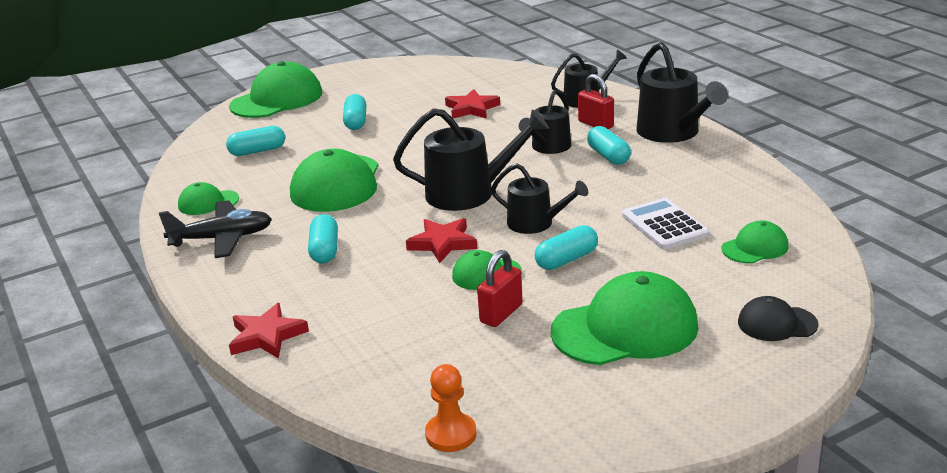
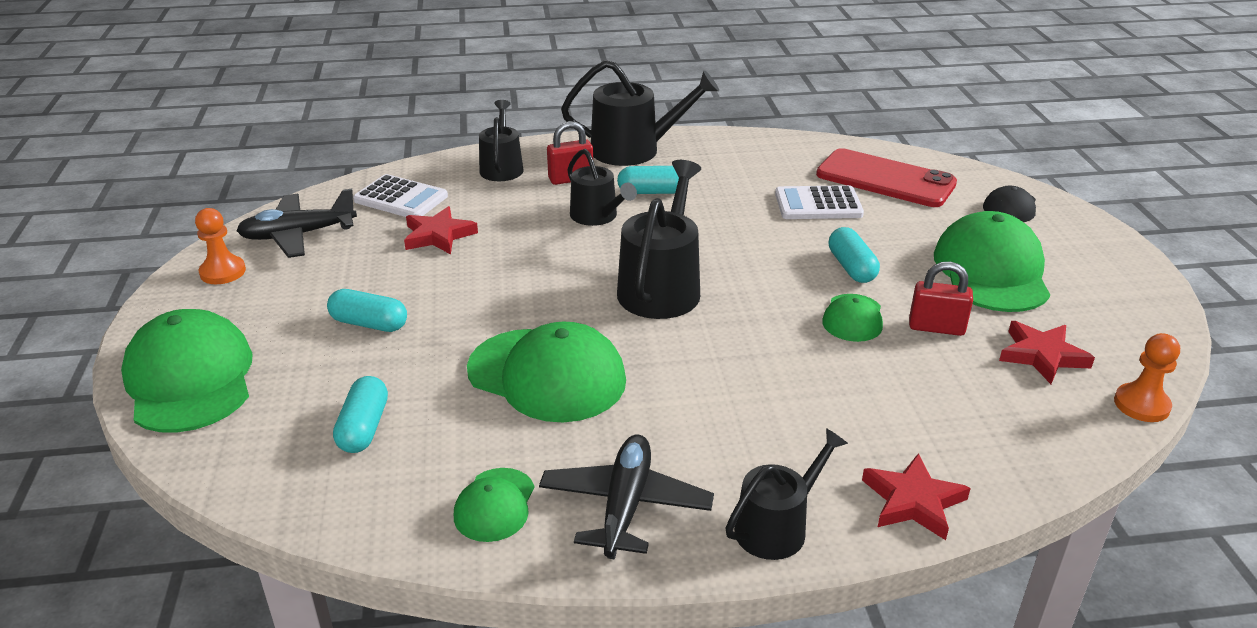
camera: 70 degrees left, 5 degrees up
(325, 250) = (725, 417): turquoise capsule -> none
(380, 72) = (223, 272): none -> orange pawn
(435, 74) = (298, 235): none -> black plane
(443, 243) = (768, 330): red star -> red star (1042, 355)
(501, 313) = (936, 327): red padlock -> red padlock turned 45 degrees counterclockwise
(508, 85) = (401, 198): none -> white calculator
(535, 223) = (765, 265): black watering can -> black watering can (777, 527)
(755, 247) = (885, 179): green cap -> red phone

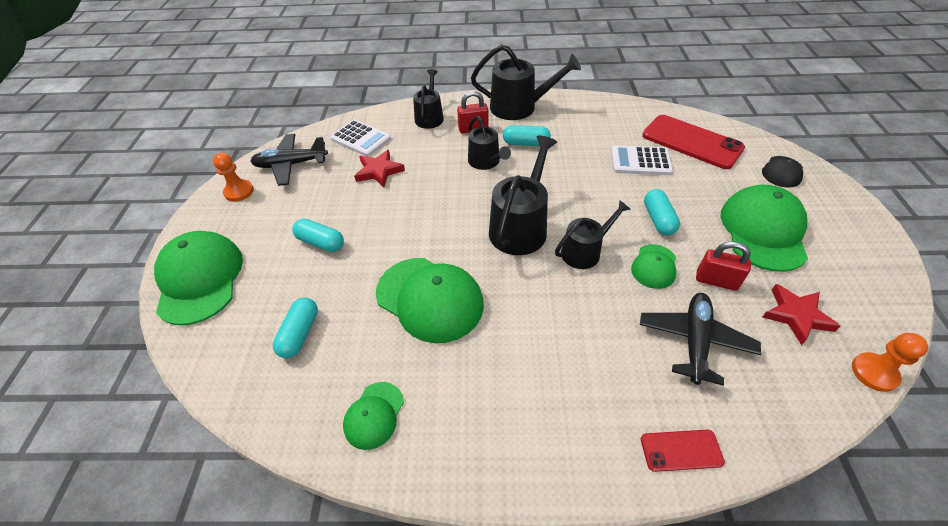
camera: 10 degrees right, 15 degrees up
(625, 505) = (465, 427): black plane -> black plane (694, 341)
(777, 527) = (573, 463): black watering can -> black watering can (584, 251)
(913, 501) = (681, 450): red star -> red phone

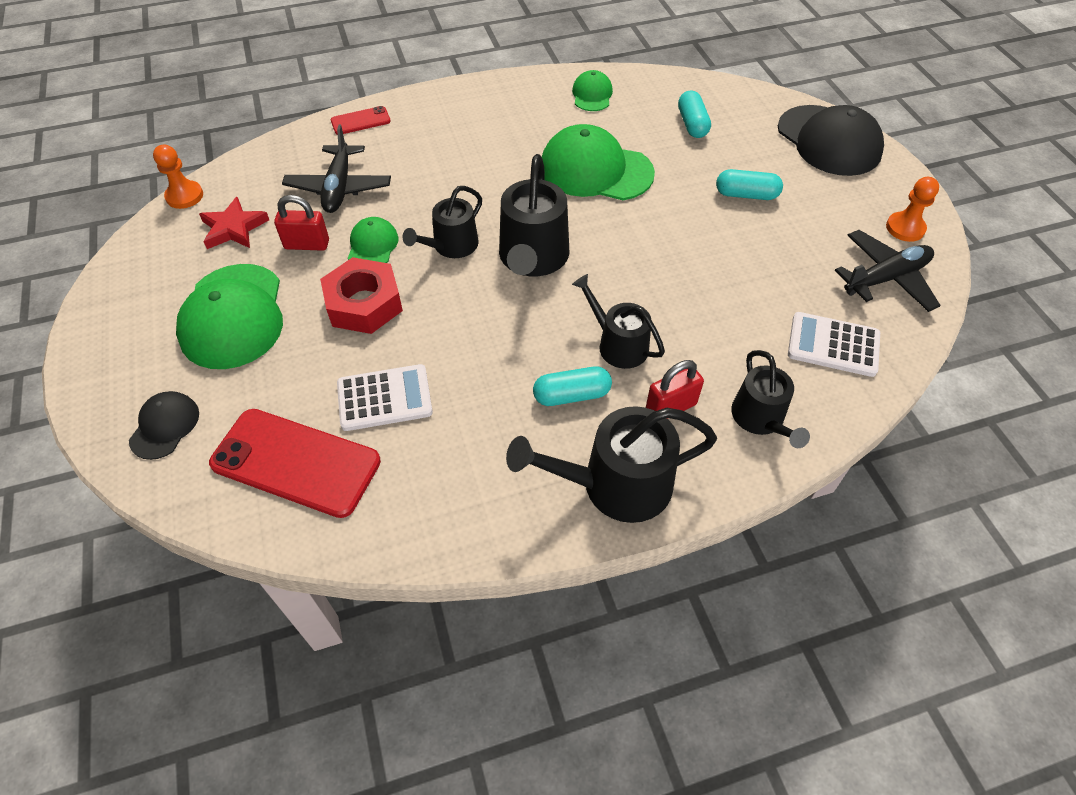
camera: 160 degrees right, 5 degrees up
(200, 279) = (829, 141): green cap -> black cap
(379, 171) = (758, 295): red star -> none
(658, 219) = (364, 304): turquoise capsule -> red nut

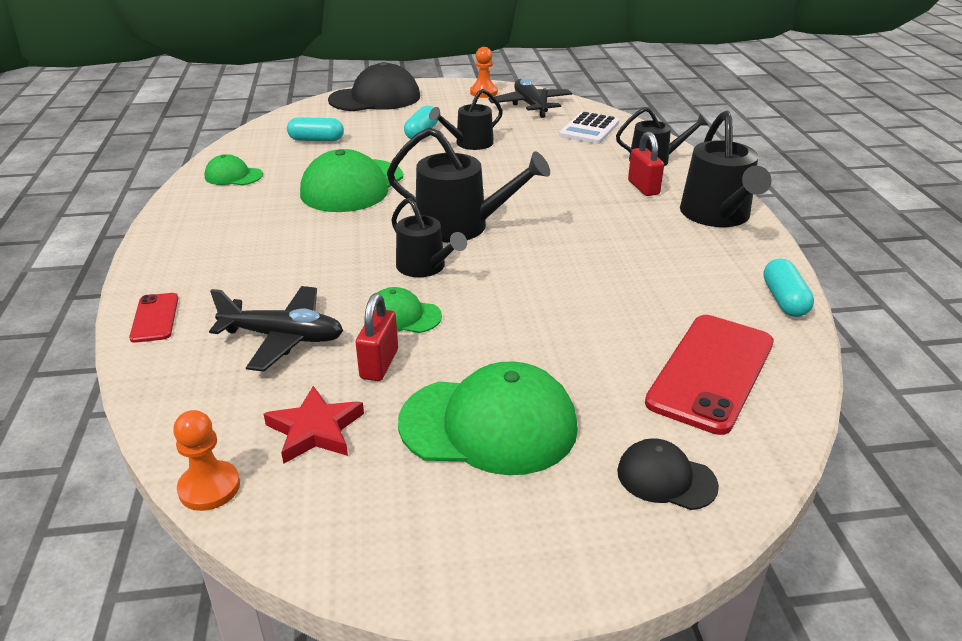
camera: 80 degrees left, 20 degrees down
(364, 304) = (494, 324): red nut -> none
(384, 398) = (628, 315): white calculator -> none
(571, 395) = (629, 223): turquoise capsule -> turquoise capsule (784, 300)
(618, 344) = (576, 199): black watering can -> black watering can (470, 143)

